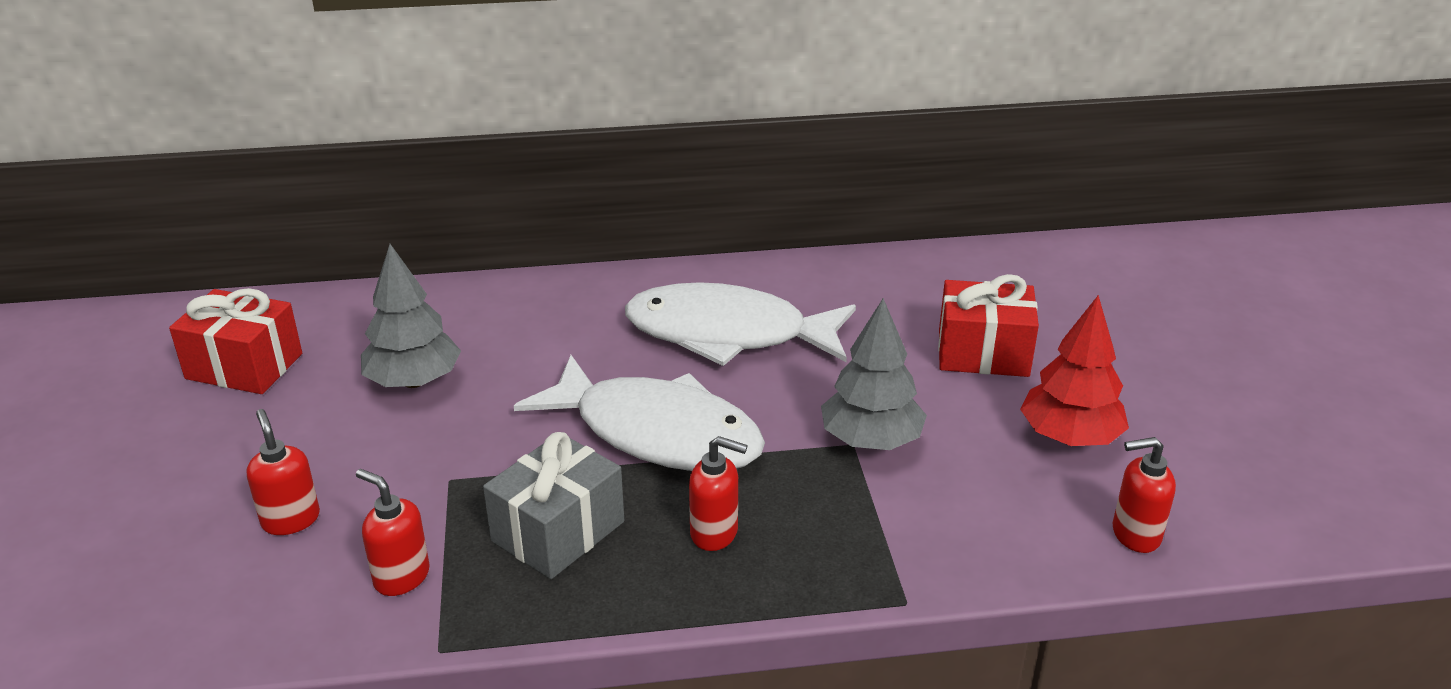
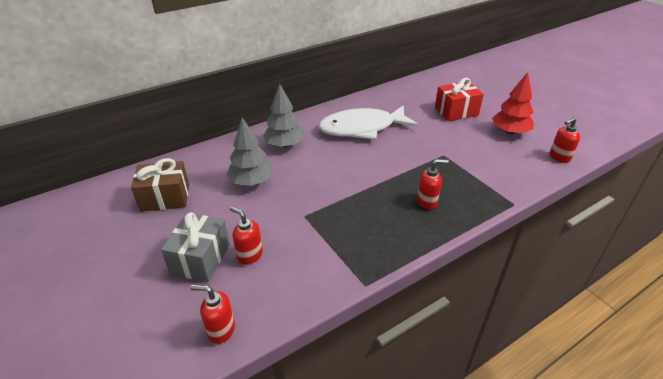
camera: 25 degrees left, 5 degrees up
(244, 366) = (165, 197): red gift -> brown gift
(401, 577) = (321, 261): red soap dispenser -> red soap dispenser (221, 330)
(558, 531) = (368, 221): grey gift -> grey gift (200, 258)
(657, 433) = (371, 172): white fish -> none
(870, 440) = (448, 152): grey tree -> grey tree (284, 144)

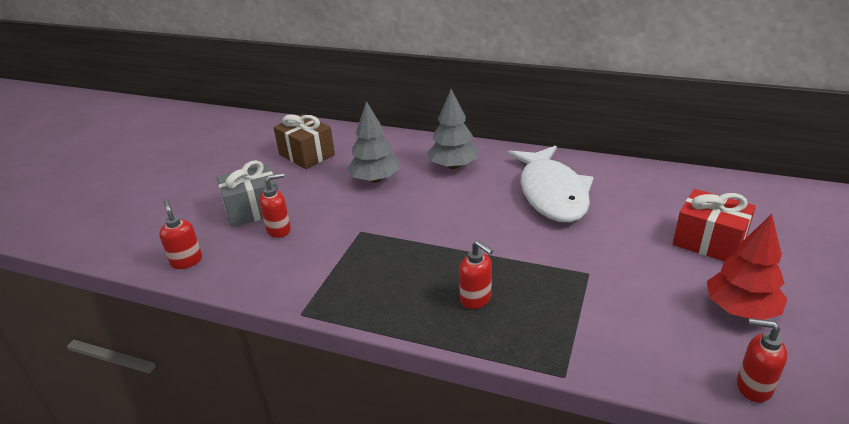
camera: 55 degrees right, 5 degrees down
(249, 255) = (279, 230): red soap dispenser -> red soap dispenser turned 60 degrees clockwise
(362, 128) = (552, 193): white fish -> white fish turned 135 degrees counterclockwise

